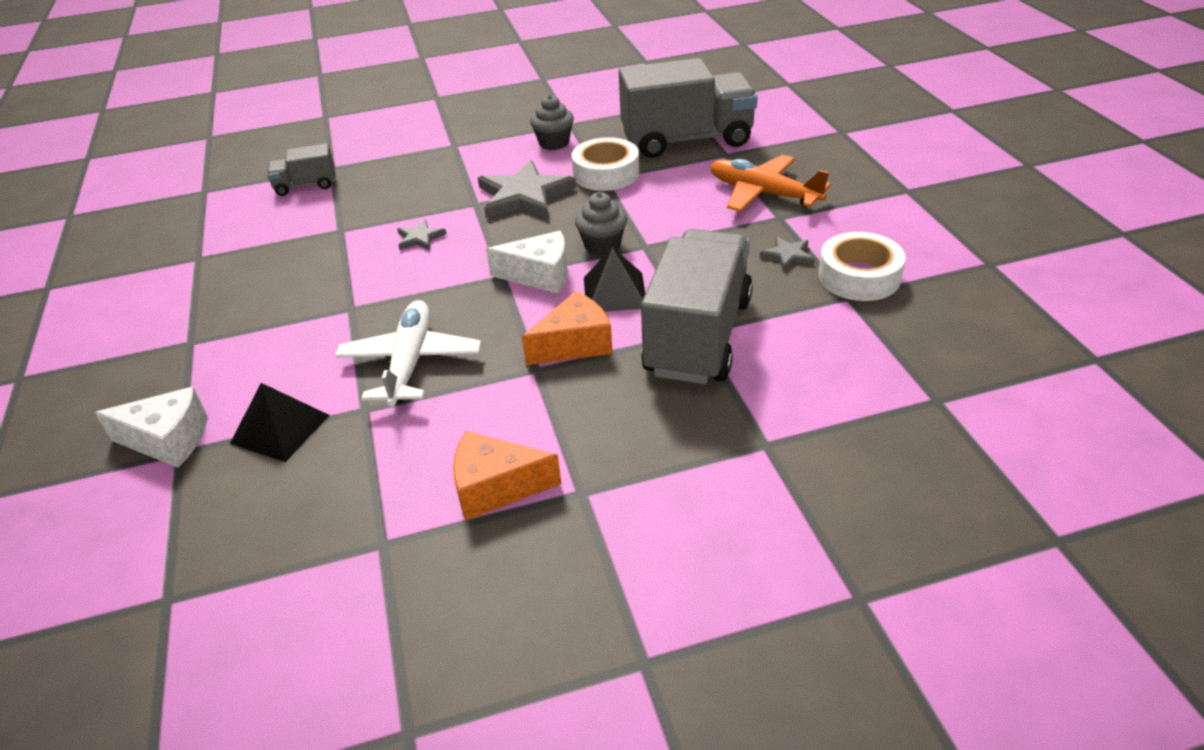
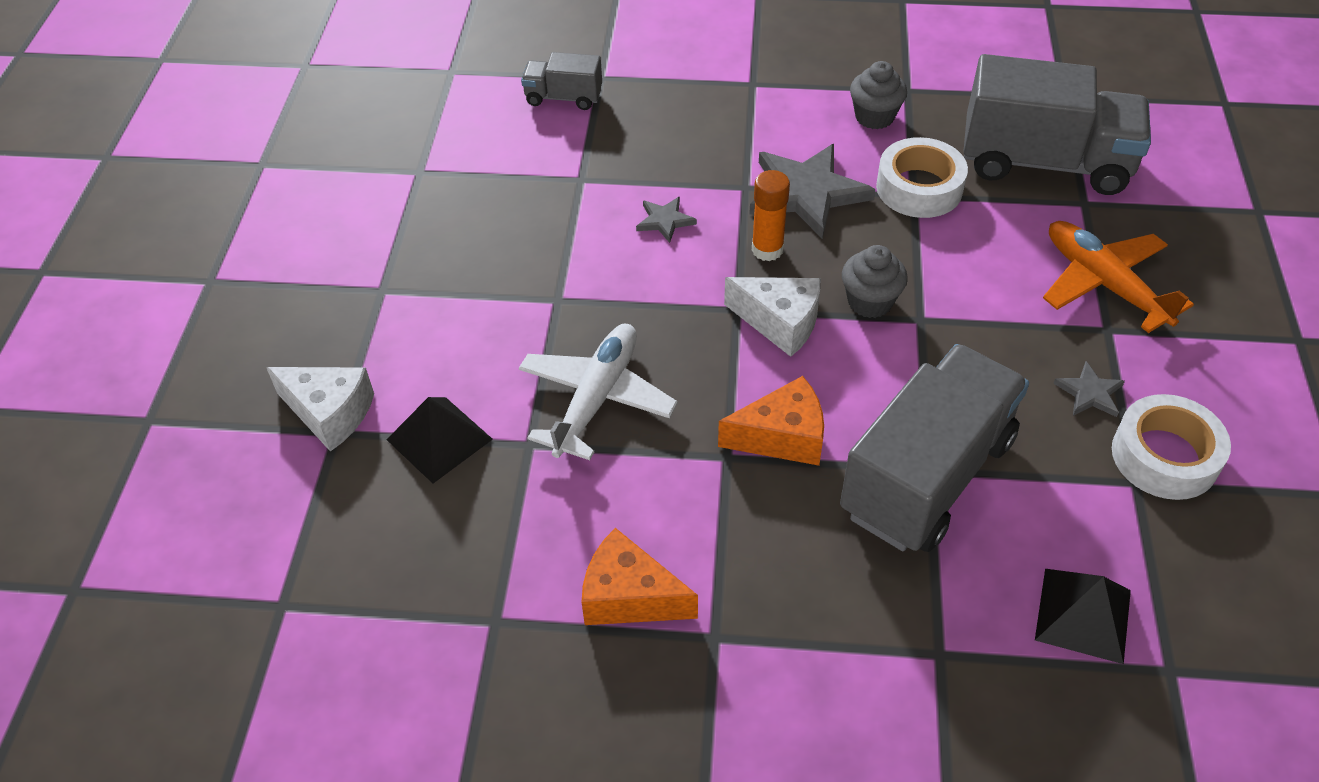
camera: 20 degrees right, 10 degrees up
(509, 235) = (767, 249): none -> orange glue stick
(615, 292) = (856, 378): black pyramid -> black pyramid (1083, 615)

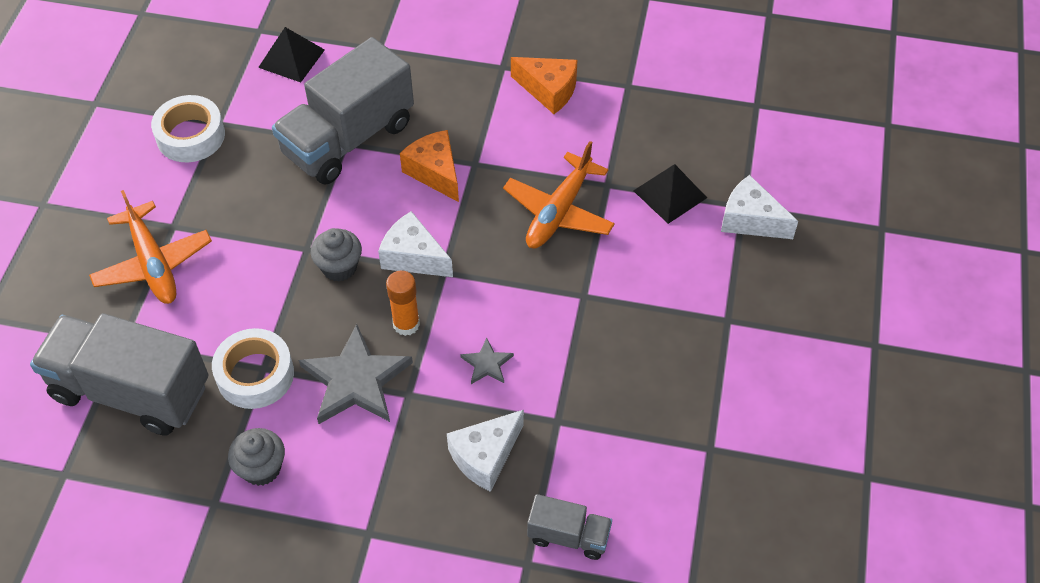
camera: 175 degrees left, 5 degrees up
(597, 398) = (558, 212): white plane -> orange plane
(652, 145) = (485, 456): none -> white cheese
(782, 437) = (435, 172): orange cheese -> orange cheese turned 60 degrees clockwise
(1089, 393) = (214, 181): grey star -> none

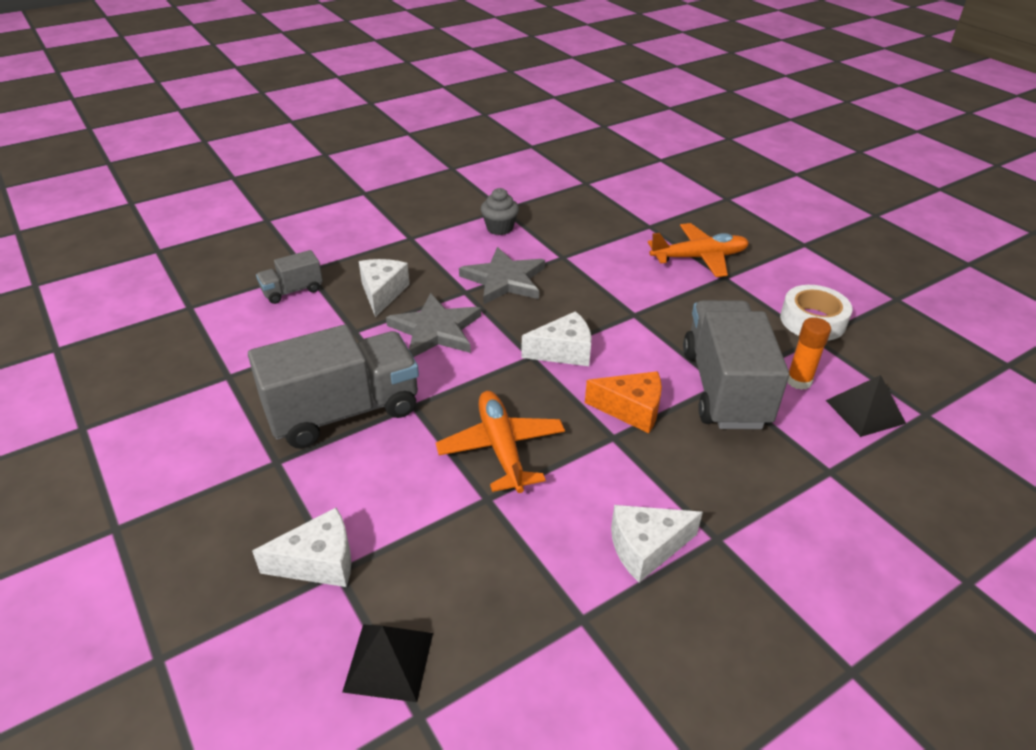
camera: 135 degrees right, 15 degrees down
(131, 391) = (610, 216): grey truck -> grey truck (343, 411)
(153, 264) = (699, 258): orange plane -> orange plane turned 150 degrees clockwise
(255, 374) = (562, 252): white tape -> none
(339, 267) = (599, 318): grey cupcake -> none
(406, 324) = (514, 318): orange glue stick -> orange glue stick (798, 381)
(487, 364) = (435, 330): grey star -> grey star, size x2.11
(548, 90) = (646, 548): orange cheese -> white cheese
(670, 194) = (421, 531): black pyramid -> black pyramid (388, 662)

